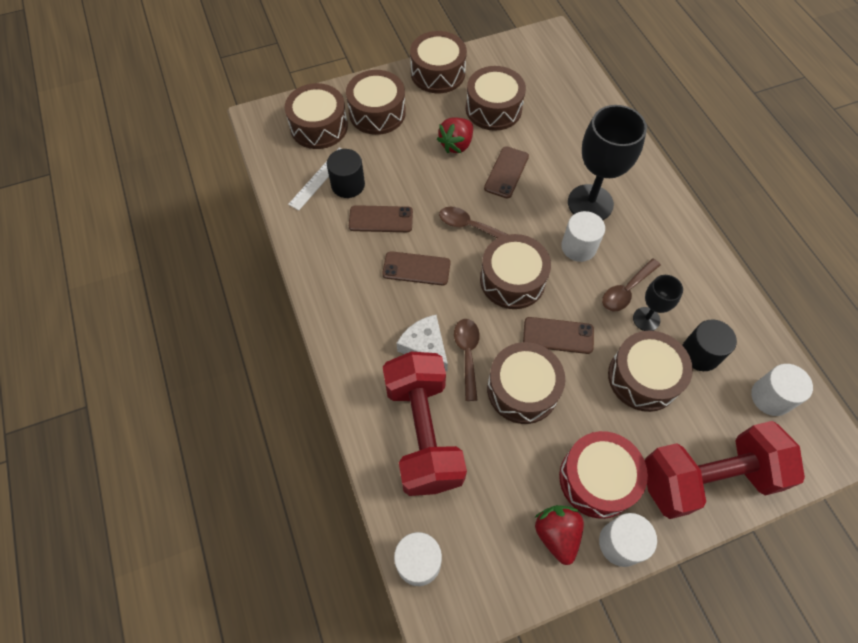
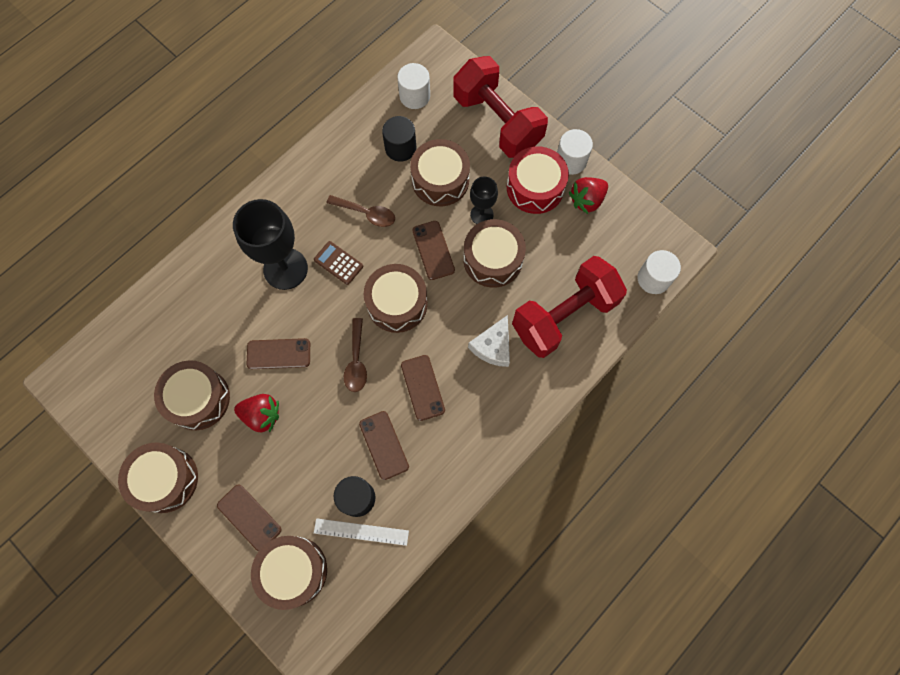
camera: 115 degrees left, 10 degrees up
(377, 113) = (249, 517): brown drum -> brown phone
(467, 354) = (483, 311): brown spoon -> none
(578, 247) = (338, 263): white cylinder -> brown calculator
(646, 319) = (387, 192): black goblet -> black goblet (481, 214)

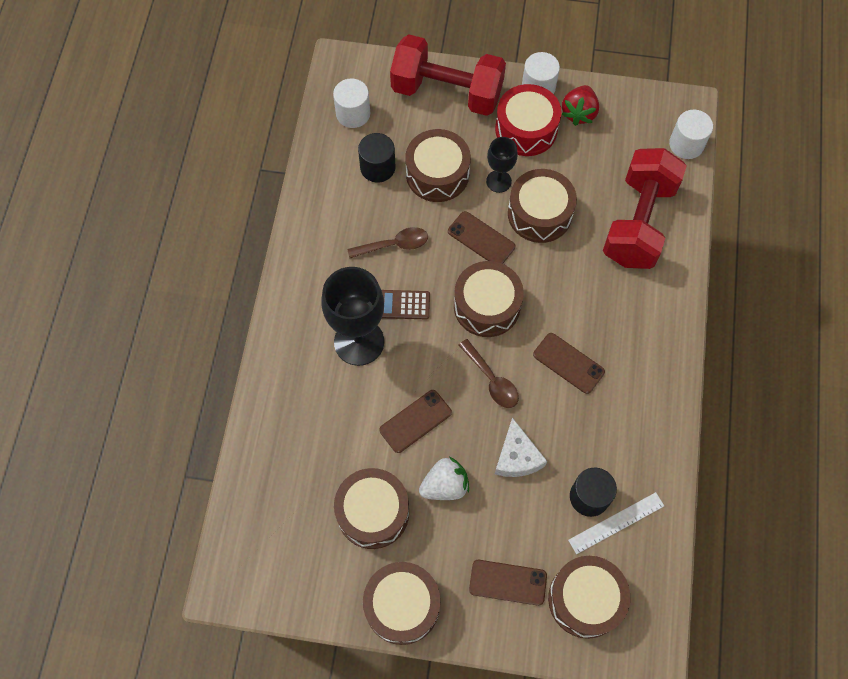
camera: 35 degrees left, 5 degrees down
(262, 415) = (445, 485): red strawberry -> white strawberry
(384, 445) = (575, 435): brown phone -> none
(493, 346) = (600, 288): white cheese -> white cheese (517, 457)

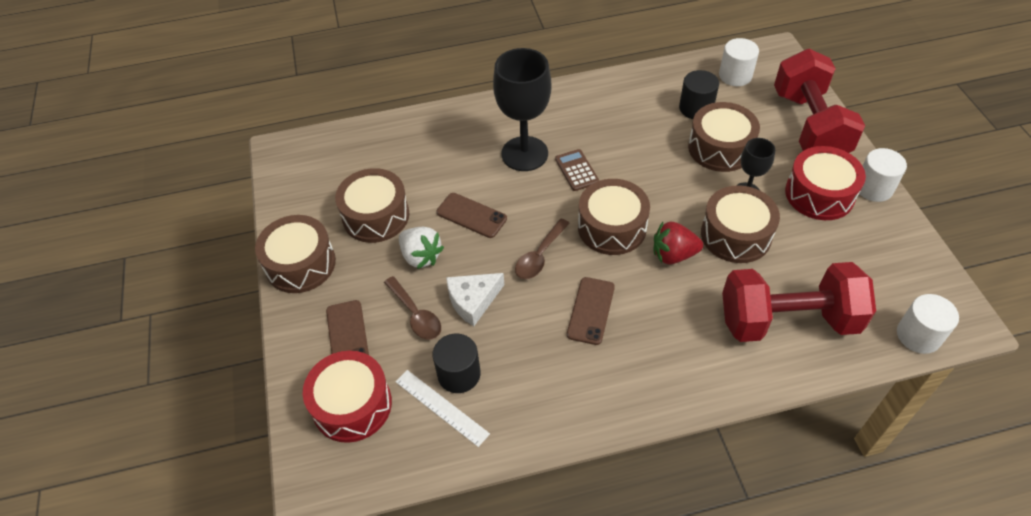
camera: 70 degrees right, 15 degrees down
(394, 245) = (629, 144): brown spoon -> brown spoon (416, 315)
(481, 239) = (677, 200): brown phone -> none
(579, 113) = (873, 229): red strawberry -> red strawberry (673, 255)
(585, 599) = (352, 405): brown drum -> red drum

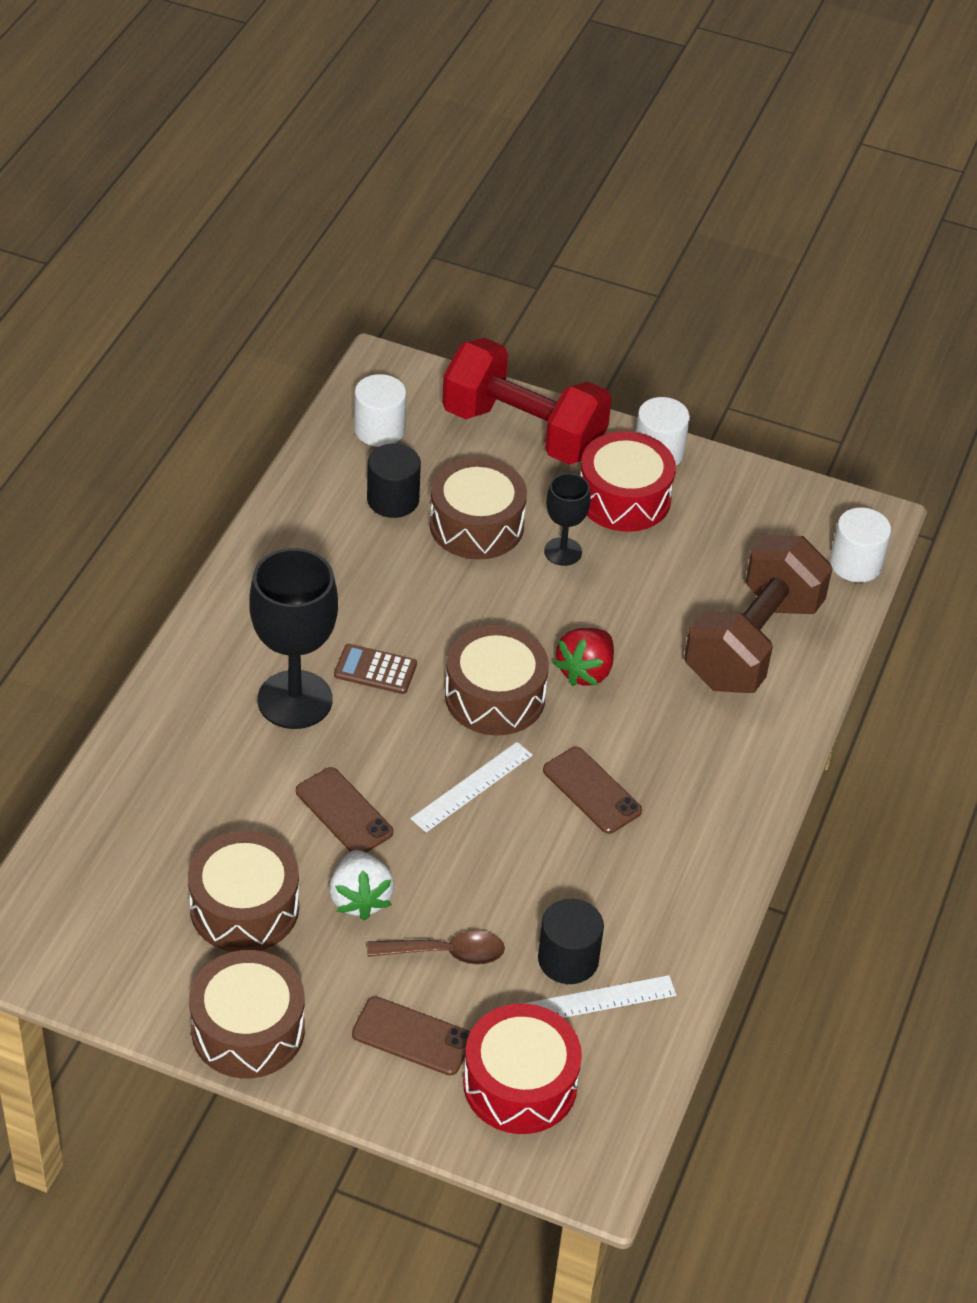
camera: 60 degrees left, 5 degrees down
(421, 256) = (360, 898): white strawberry -> white strawberry turned 90 degrees clockwise
(471, 215) = (344, 812): brown phone -> brown phone turned 75 degrees clockwise
(473, 301) = (477, 887): white cheese -> none
(539, 256) = (472, 787): brown spoon -> white ruler
(736, 235) = (610, 602): brown drum -> none
(787, 320) = (752, 643): red dumbbell -> brown dumbbell

